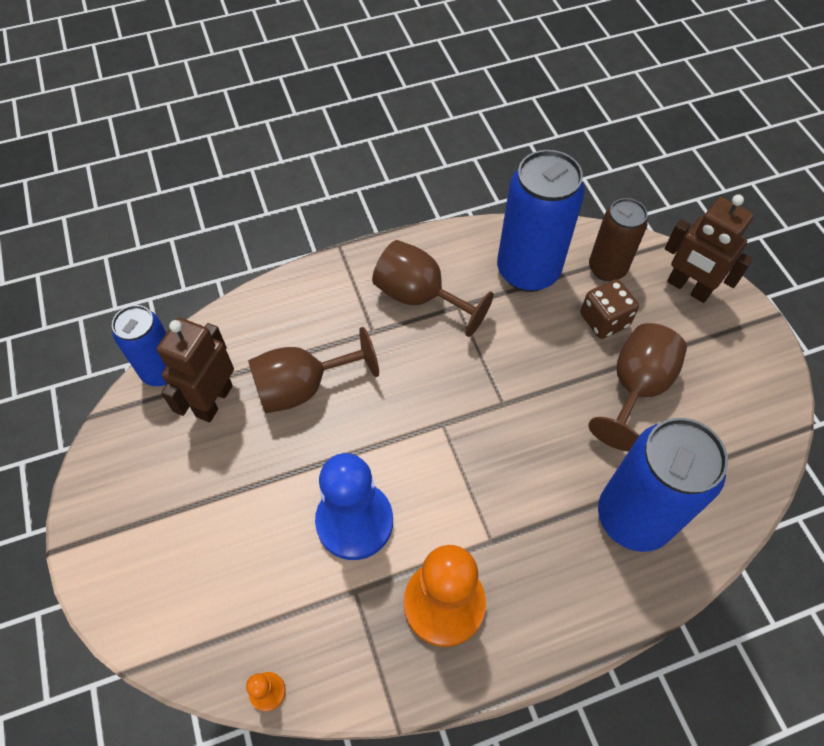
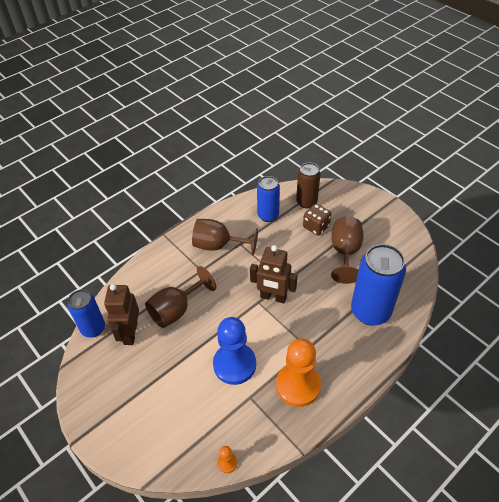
camera: 20 degrees left, 10 degrees down
(528, 271) = (268, 215): blue can -> blue can, size x0.62
(688, 288) = (349, 199): brown robot -> brown robot (273, 297)

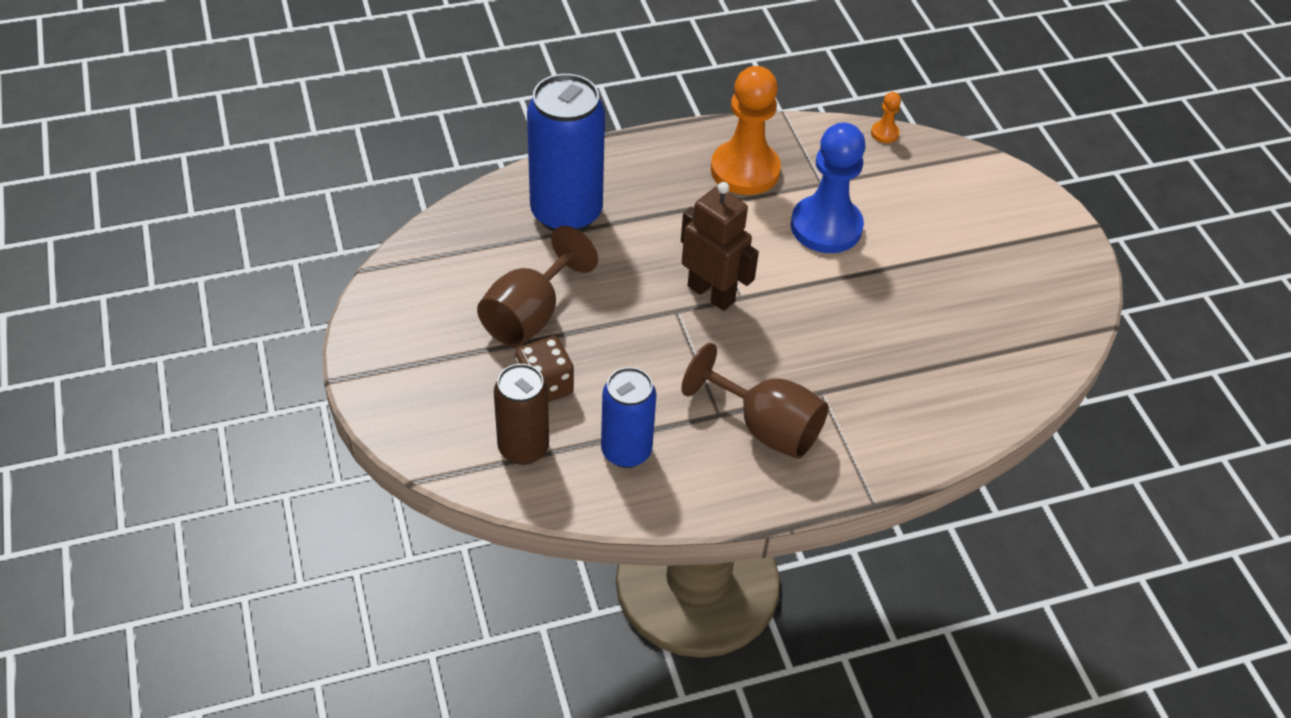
camera: 160 degrees left, 0 degrees up
(93, 328) = (1053, 365): blue can -> none
(130, 333) = (986, 332): brown robot -> none
(176, 310) = (893, 339): brown goblet -> none

